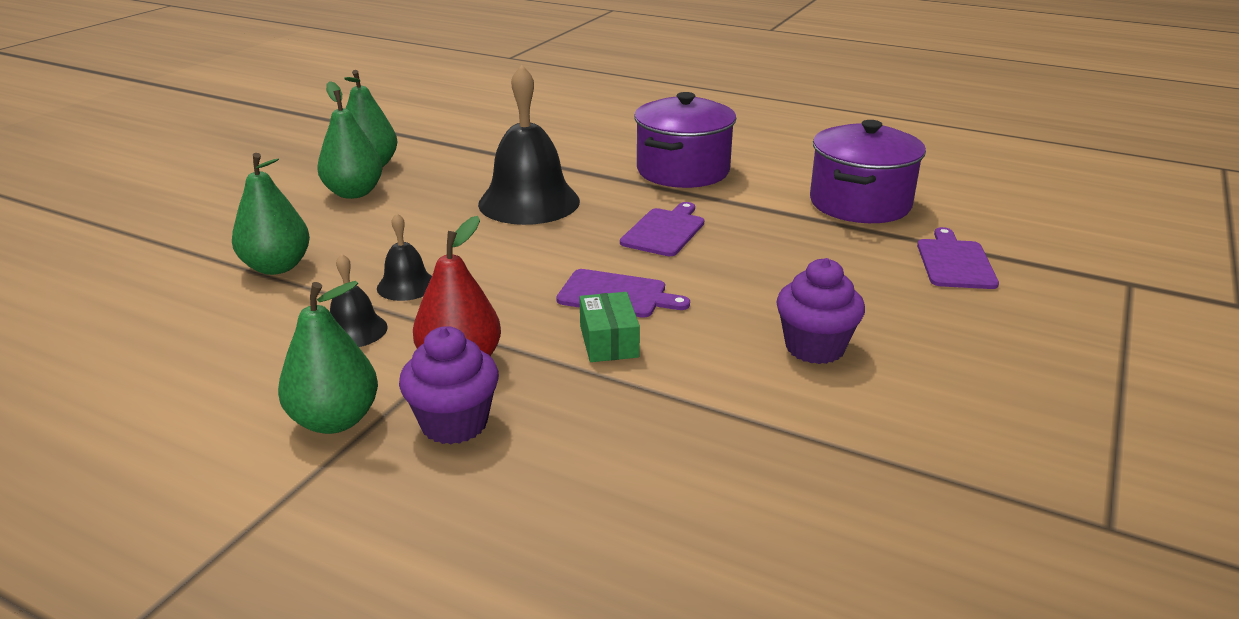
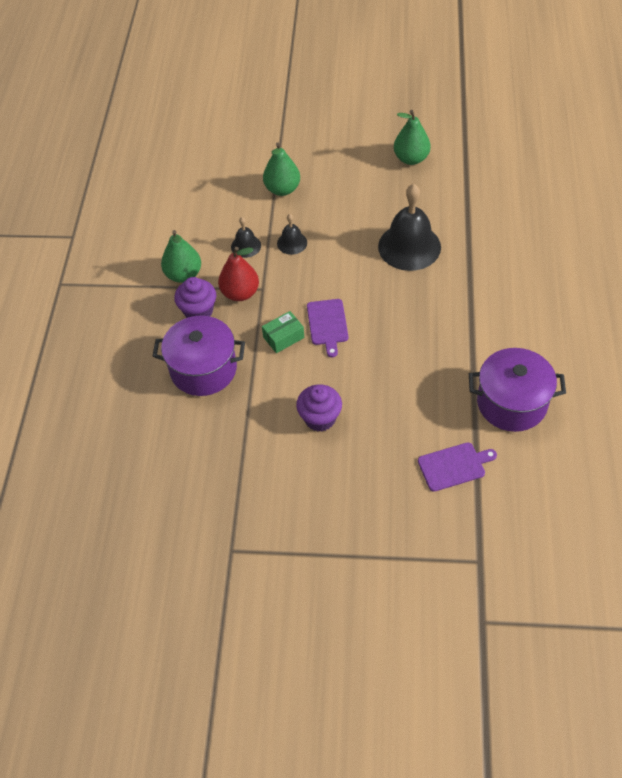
camera: 70 degrees right, 25 degrees up
(354, 193) = (373, 171): green pear -> none
(665, 231) = (410, 319): purple cutting board -> none
(683, 171) = (502, 299): purple pot -> purple pot (203, 369)

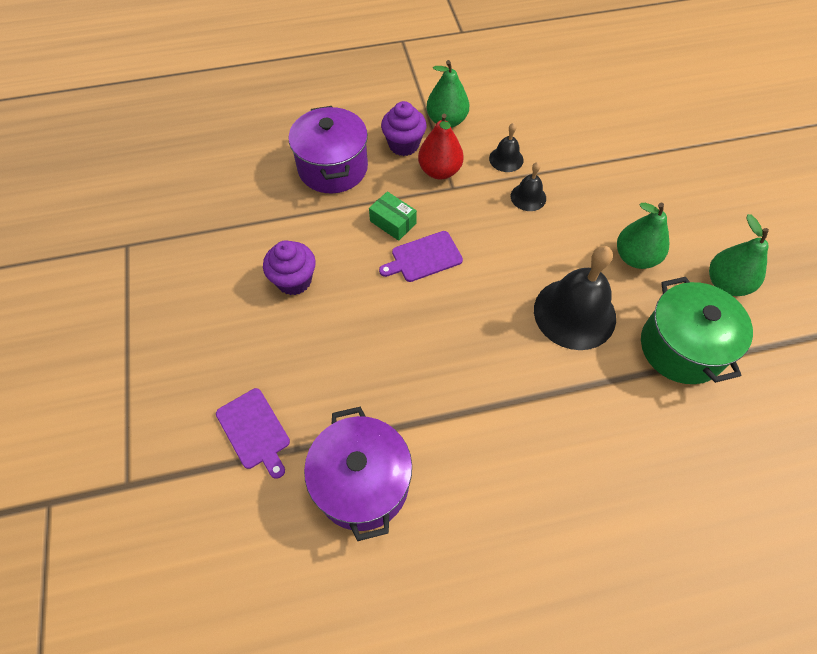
camera: 70 degrees right, 5 degrees up
(282, 189) = (603, 169): green pear -> green pear (635, 257)
(453, 199) = (681, 347): none -> green pot

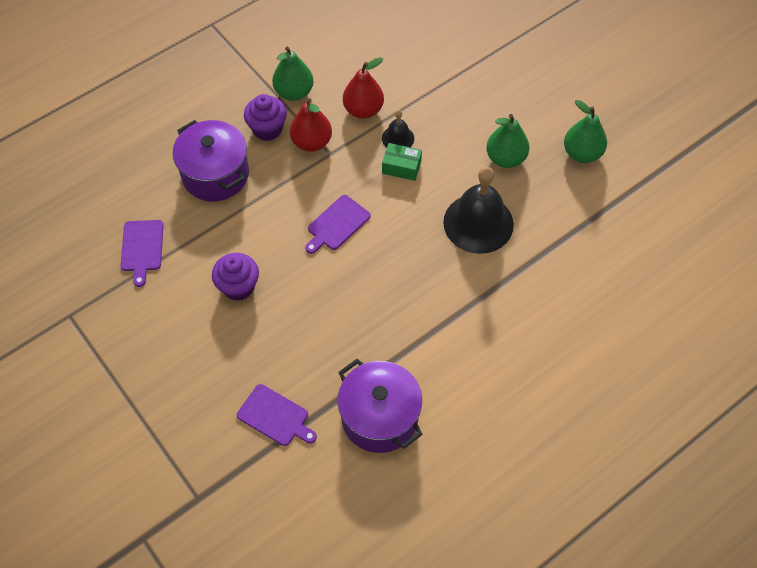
camera: 25 degrees left, 0 degrees up
(227, 209) = (142, 248): none -> purple cutting board
(393, 222) = (295, 204): green box -> green box (401, 167)
(506, 159) = (363, 110): black bell -> red pear
(681, 347) = (568, 218): green pot -> none

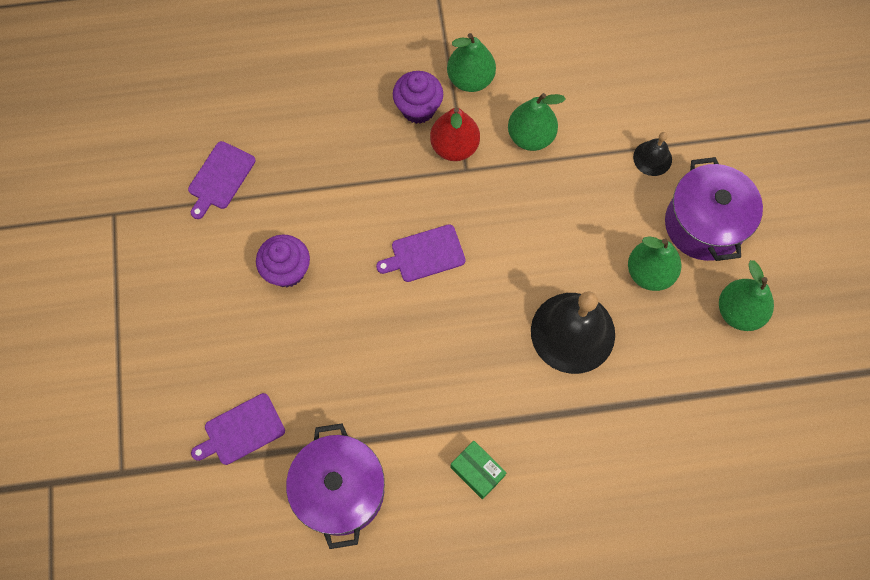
camera: 30 degrees right, 10 degrees up
(215, 174) = (336, 133): purple pot -> purple pot (704, 224)
(275, 417) = (241, 430): purple cutting board -> purple cutting board turned 90 degrees clockwise
(363, 110) = (530, 136): red pear -> green pear
(398, 138) = (547, 188): black bell -> black bell (652, 158)
(401, 167) = (531, 224): green box -> green box (477, 471)

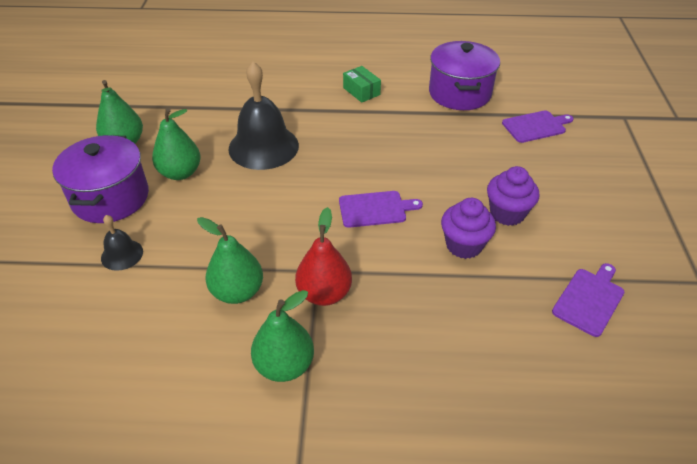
camera: 170 degrees left, 25 degrees down
(418, 109) = (356, 340): purple cupcake -> purple cupcake (464, 245)

